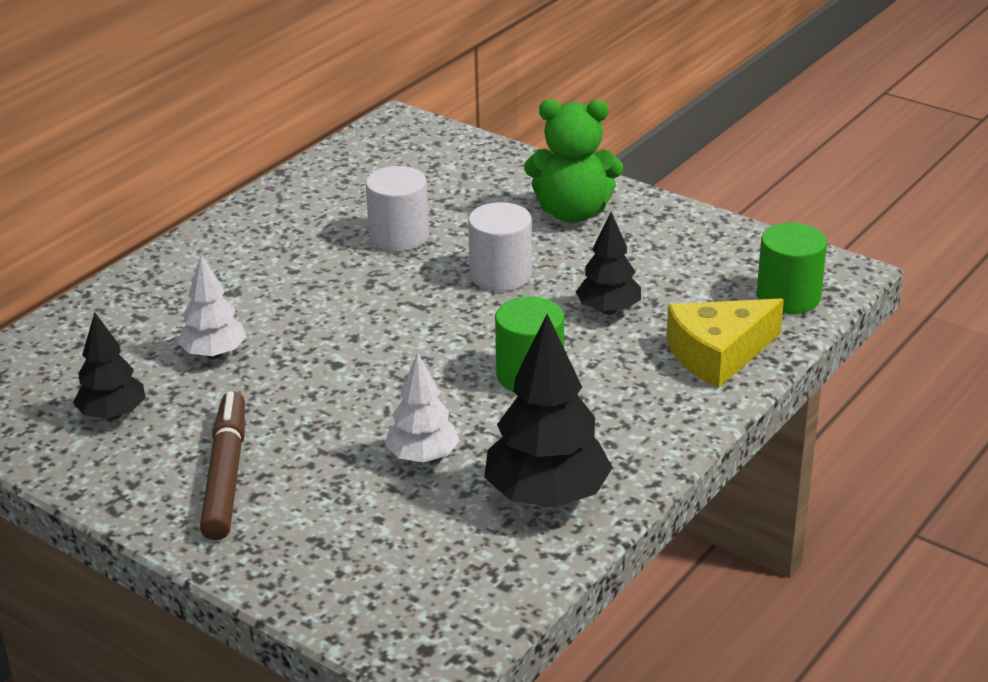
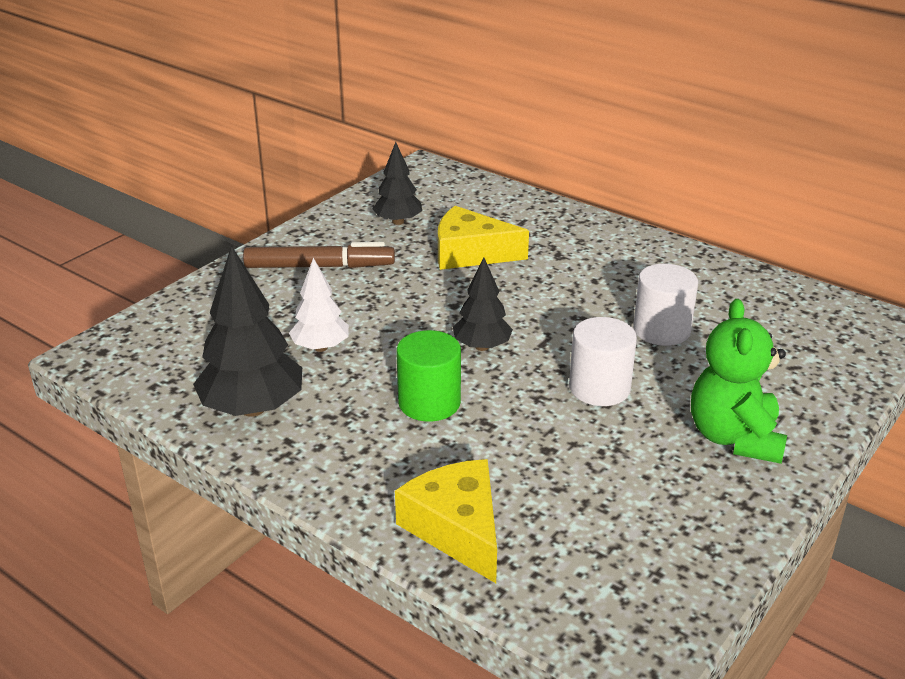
camera: 90 degrees right, 0 degrees up
(214, 354) = (470, 253): white tree -> yellow cheese
(608, 310) = (540, 455): black tree -> black tree (482, 346)
(788, 297) = (574, 599): green cylinder -> none

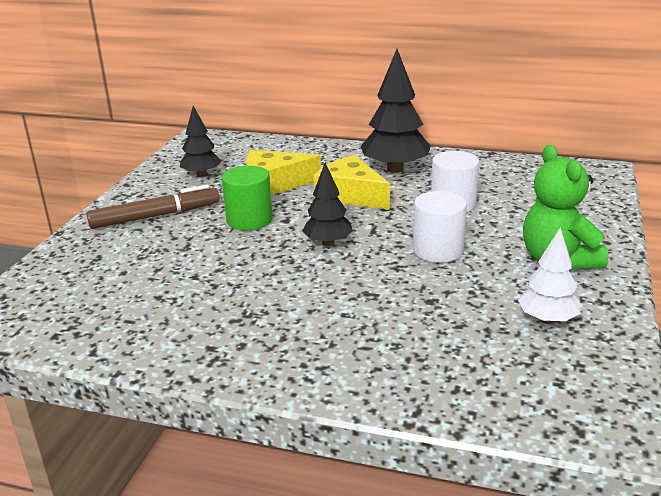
camera: 20 degrees left, 5 degrees down
(252, 408) = (162, 331): black tree -> black tree (395, 169)
(320, 347) = (194, 272): white tree -> white tree (547, 320)
(429, 402) = (313, 290): green cylinder -> green cylinder (249, 220)
(457, 529) = (402, 376): yellow cheese -> yellow cheese (350, 195)

